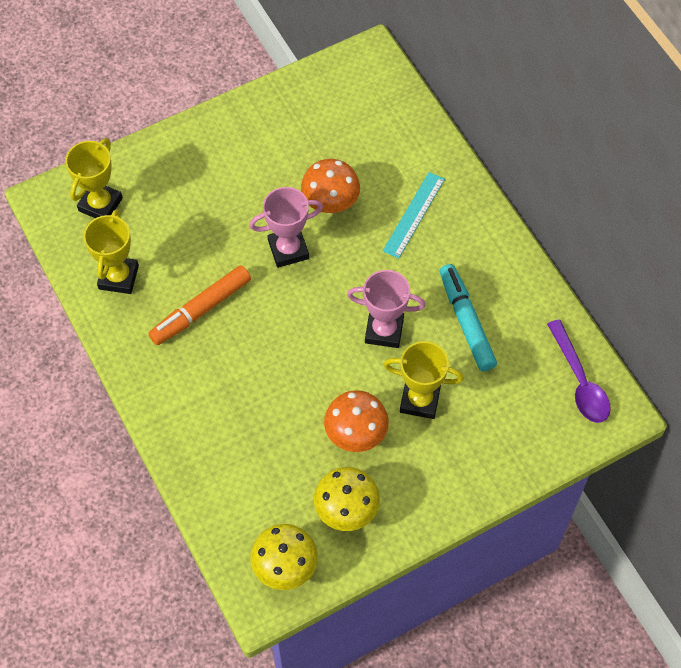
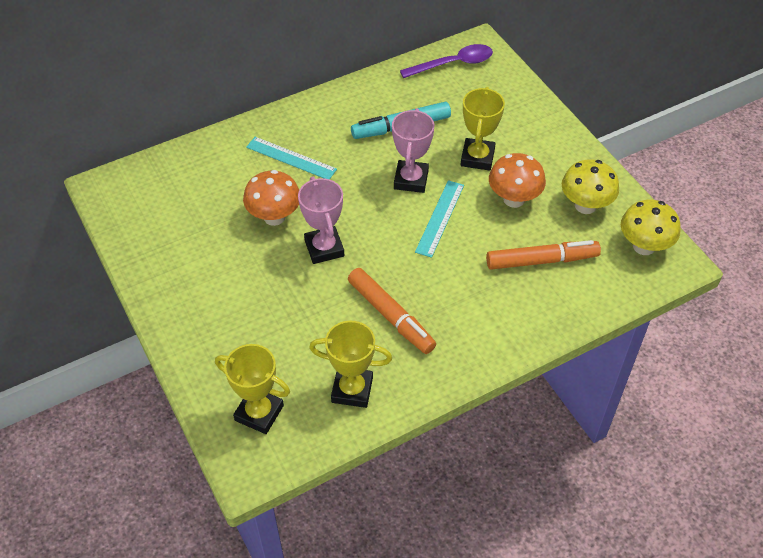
camera: 90 degrees left, 10 degrees down
(267, 456) = (542, 261): none -> orange marker
(328, 358) = (440, 218): none -> turquoise ruler

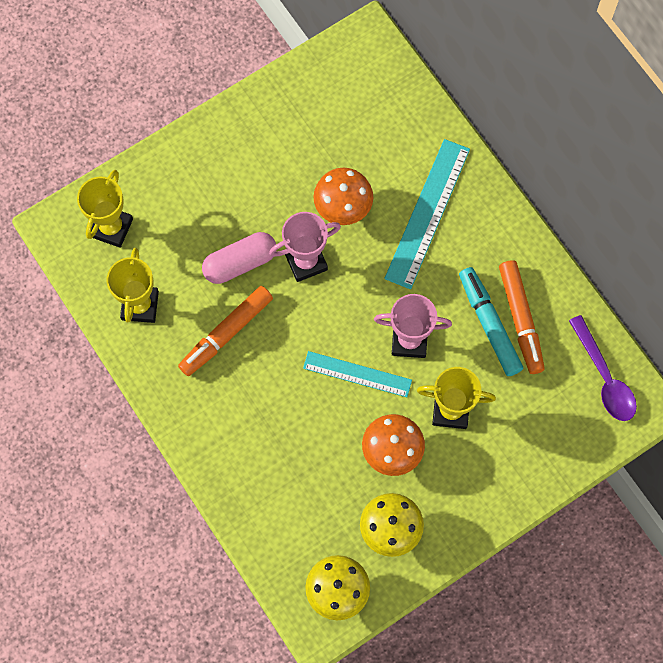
camera: 85 degrees right, 20 degrees up
(291, 158) = (427, 213): turquoise ruler -> turquoise ruler, size x1.55
(317, 300) = (240, 263): none -> pink capsule
(542, 261) = (308, 481): orange marker -> orange marker (520, 319)

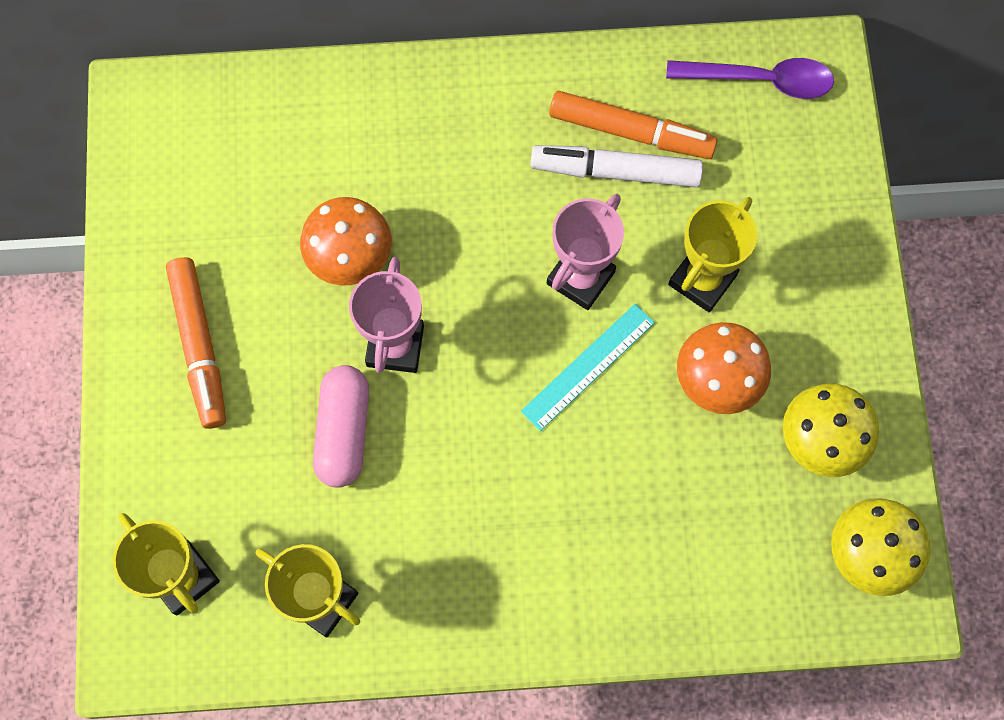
camera: 60 degrees left, 0 degrees up
(226, 333) = (432, 505): orange marker -> orange marker (199, 346)
(427, 213) = (424, 161): turquoise ruler -> none
(489, 324) = (615, 171): turquoise marker -> white marker

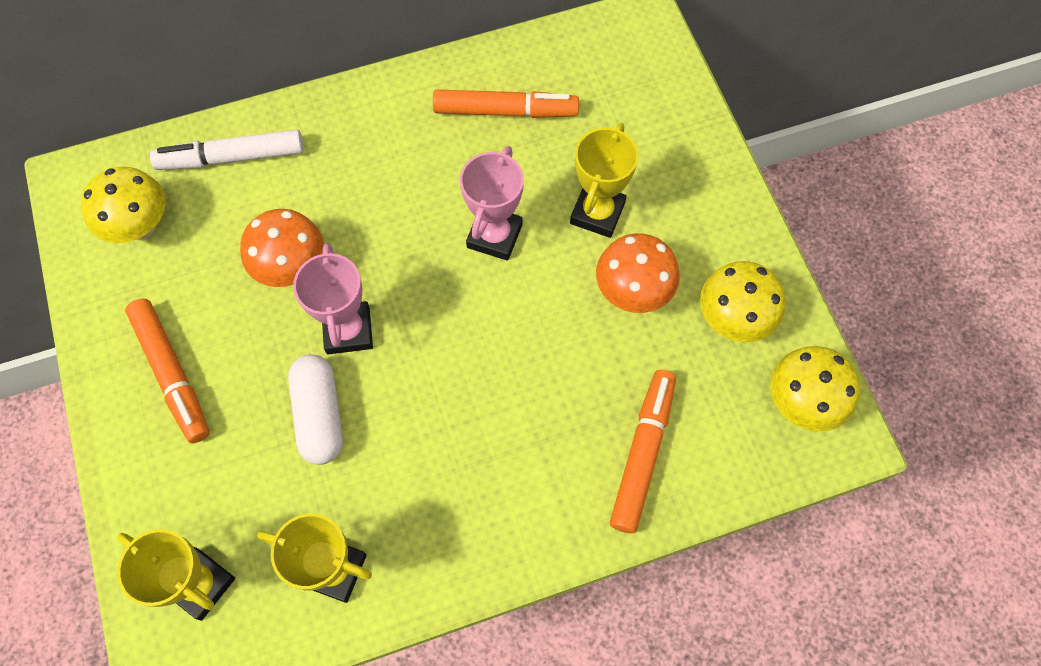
camera: 15 degrees left, 5 degrees down
(198, 170) = (140, 226): none -> yellow mushroom
(344, 431) = (319, 415): pink capsule -> white capsule
(588, 367) = (520, 307): turquoise ruler -> none
(615, 171) = (501, 144): white marker -> white marker (231, 157)
(677, 564) = (643, 453): none -> orange marker
(761, 80) = (600, 48): purple spoon -> none

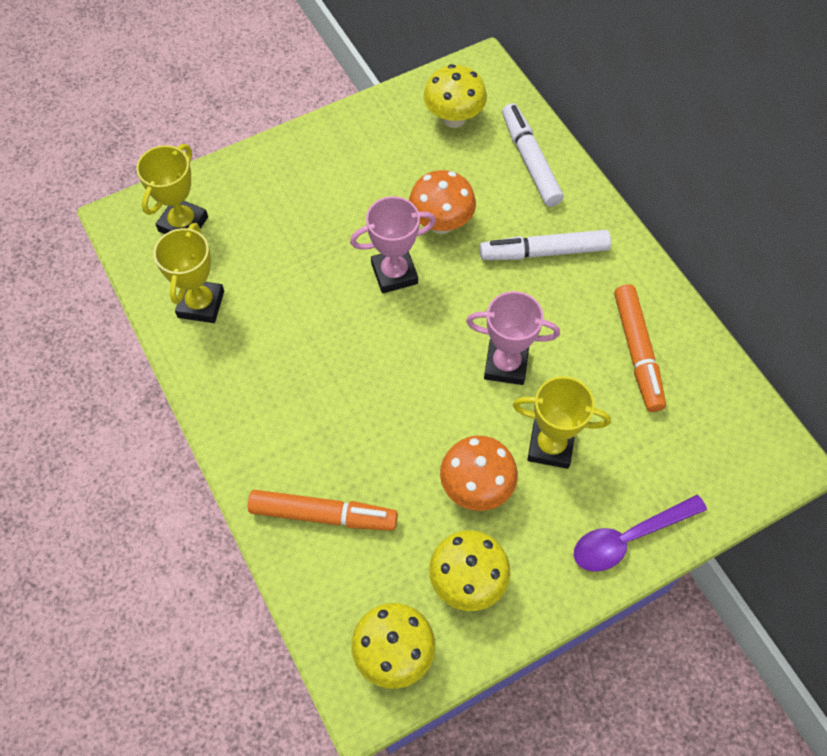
camera: 80 degrees right, 5 degrees down
(172, 374) = (337, 168): orange marker -> none
(319, 415) = (320, 269): white capsule -> none
(360, 170) = (543, 252): none -> white marker
(705, 167) = (628, 538): none -> purple spoon

